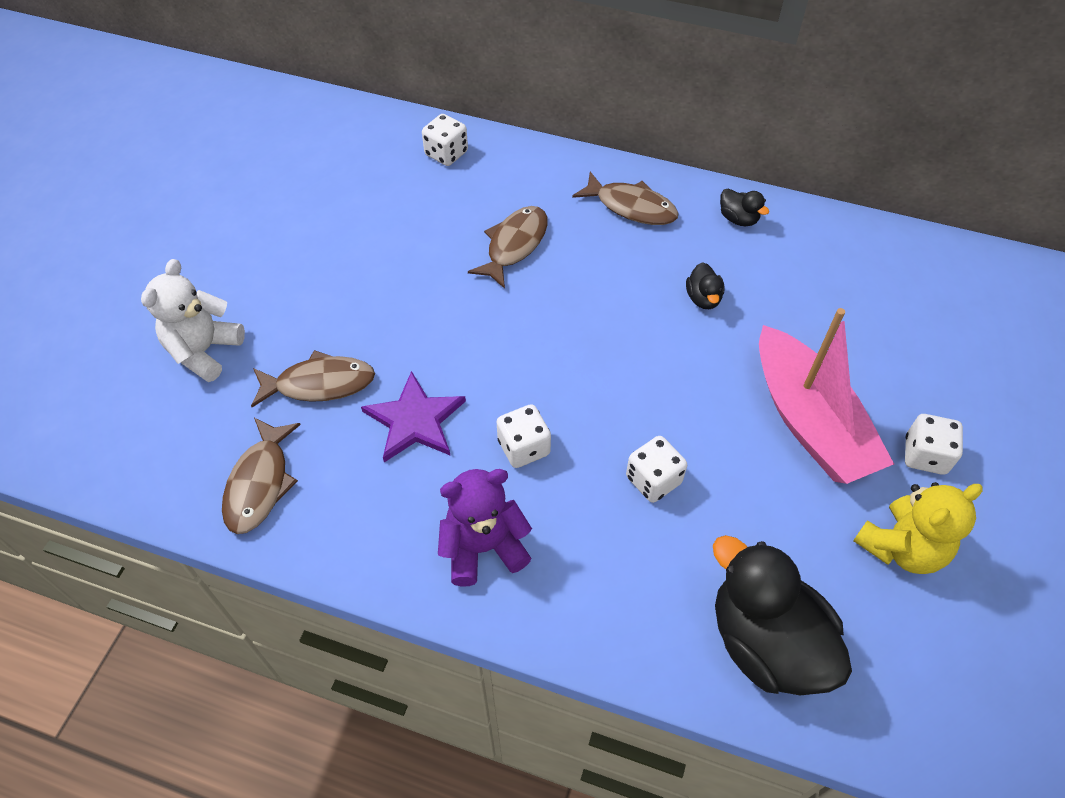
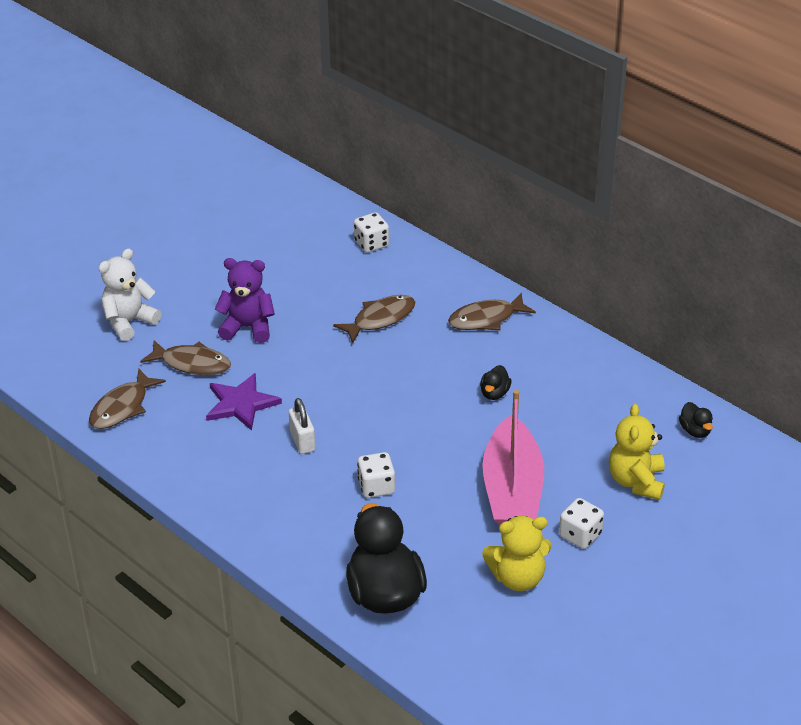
camera: 25 degrees right, 15 degrees down
(483, 547) = (240, 486): purple teddy bear -> purple teddy bear (248, 327)
(523, 447) = (302, 441): white dice -> white padlock
(631, 207) = (486, 319): brown fish -> brown fish turned 105 degrees clockwise
(738, 219) = (563, 350): black duck -> black duck (695, 431)
(930, 358) = (636, 481): none -> yellow teddy bear

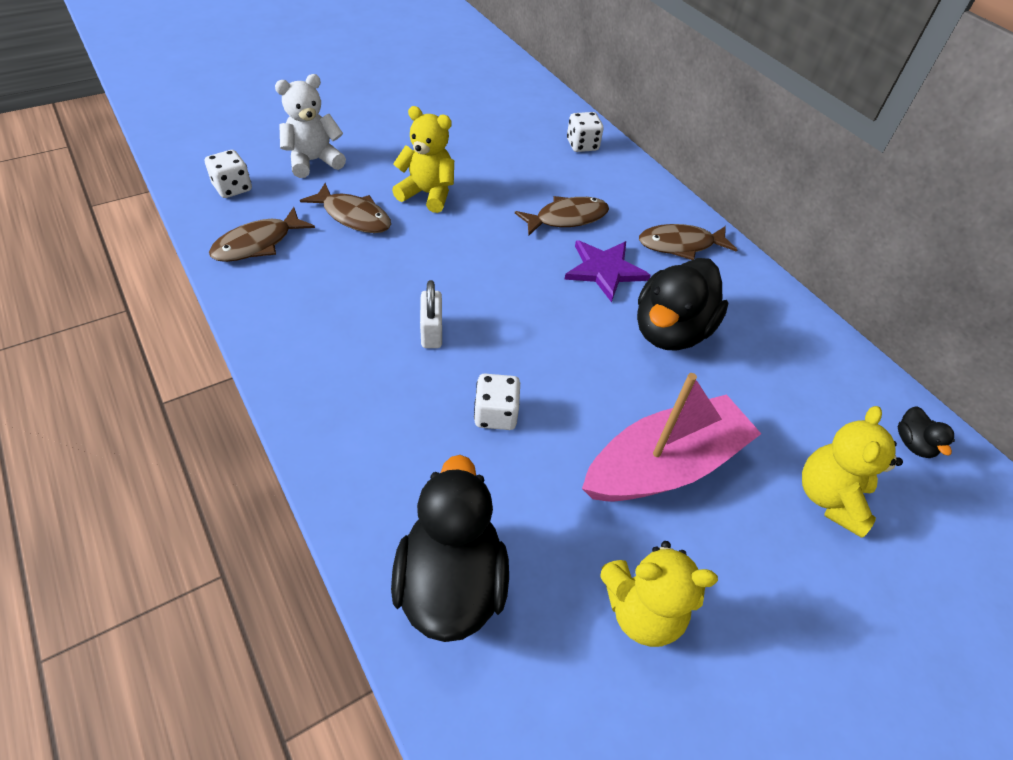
camera: 10 degrees right, 10 degrees up
(241, 403) = (383, 271): purple star -> purple star (604, 270)
(248, 327) = (427, 194): purple teddy bear -> yellow teddy bear
(494, 393) = (670, 331): black duck -> black duck, size x2.29
(512, 489) = (664, 465): pink boat -> pink boat turned 135 degrees counterclockwise
(580, 535) = (743, 562): white dice -> white dice (232, 188)

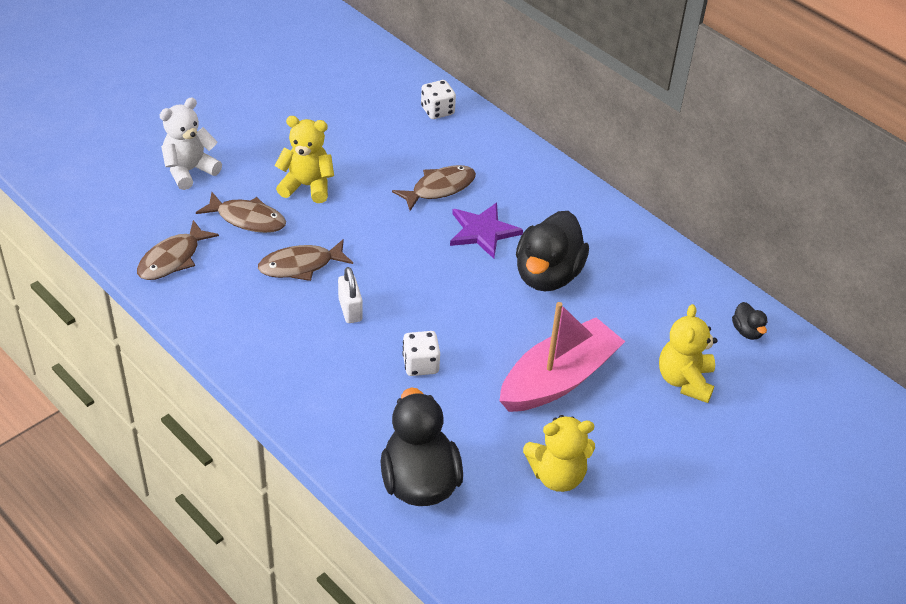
camera: 10 degrees left, 5 degrees down
(232, 188) = (126, 210): white dice -> none
(680, 245) = (545, 197): brown fish -> brown fish (300, 266)

